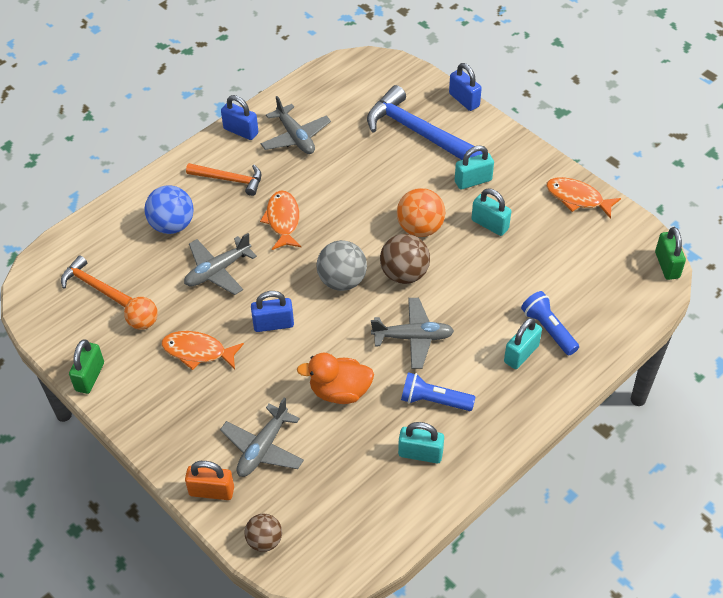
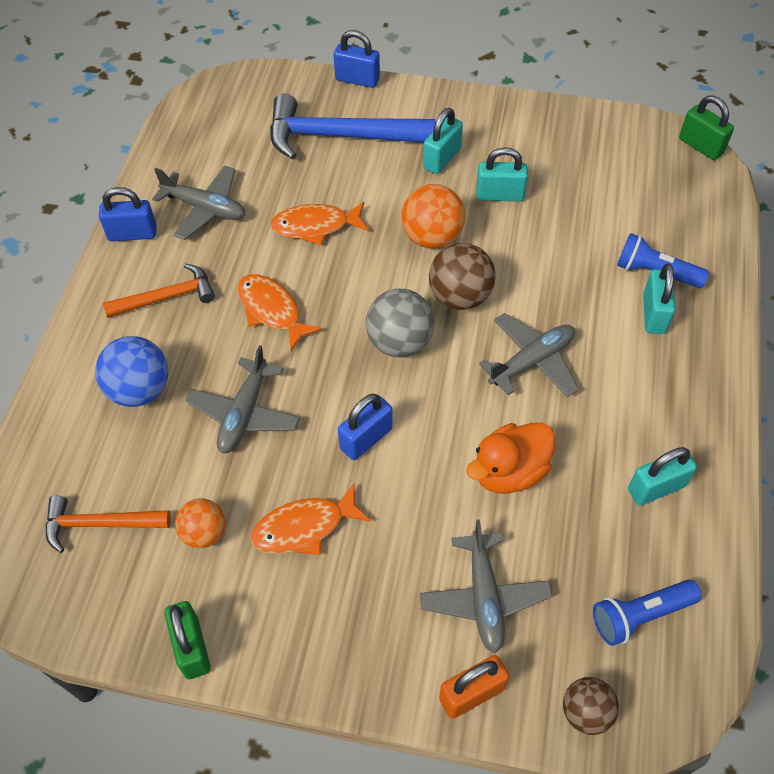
camera: 35 degrees left, 5 degrees up
(434, 400) = (615, 419): blue flashlight -> blue flashlight (640, 615)
(577, 198) = (559, 124): orange fish -> orange fish (315, 226)

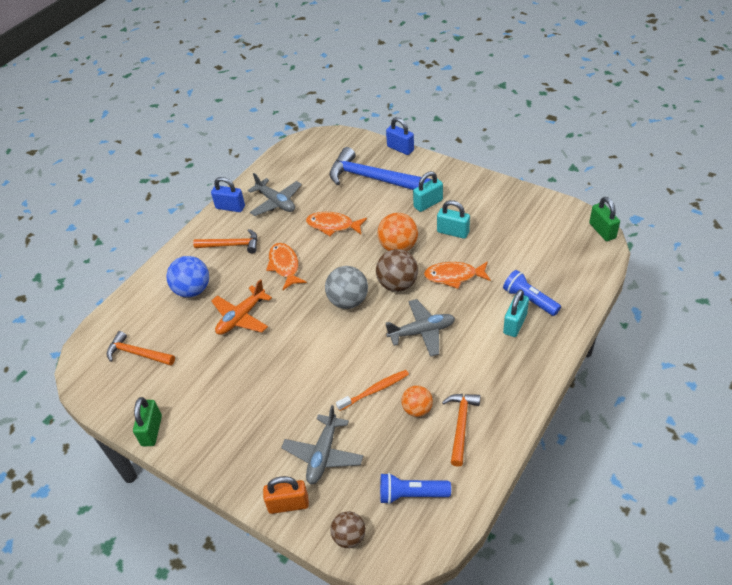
camera: 25 degrees right, 10 degrees down
(204, 533) = (188, 374): orange ball -> orange ball (417, 409)
(244, 413) = (241, 317): grey plane -> orange plane
(304, 527) = (242, 386): orange fish -> orange fish (454, 276)
(366, 438) = (301, 349): blue padlock -> none
(509, 472) = (375, 390): orange duck -> orange toothbrush
(656, 488) = (461, 425): turquoise padlock -> orange hammer

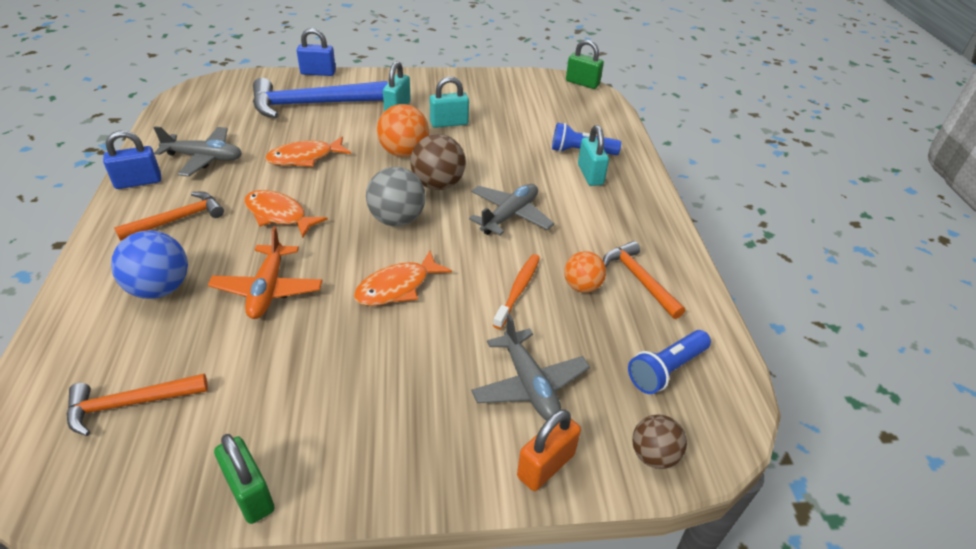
camera: 45 degrees left, 5 degrees down
(454, 276) = (489, 158): orange fish -> orange fish (397, 287)

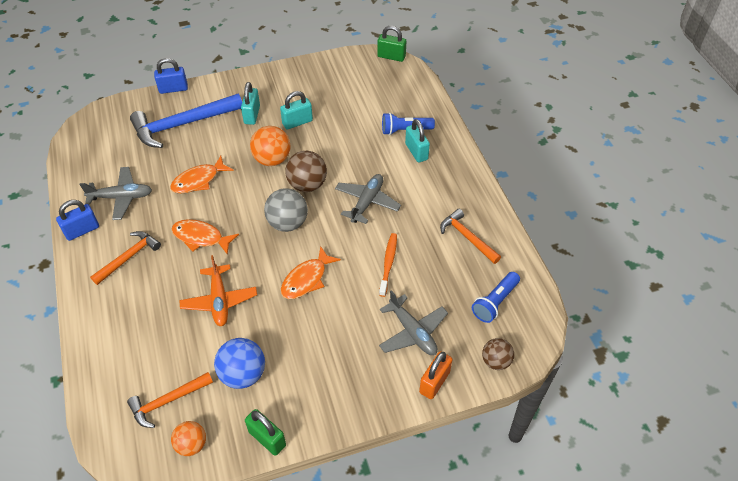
camera: 10 degrees left, 10 degrees up
(160, 289) = (145, 316): blue ball -> blue ball (243, 374)
(582, 286) = (430, 251): orange ball -> orange ball (192, 444)

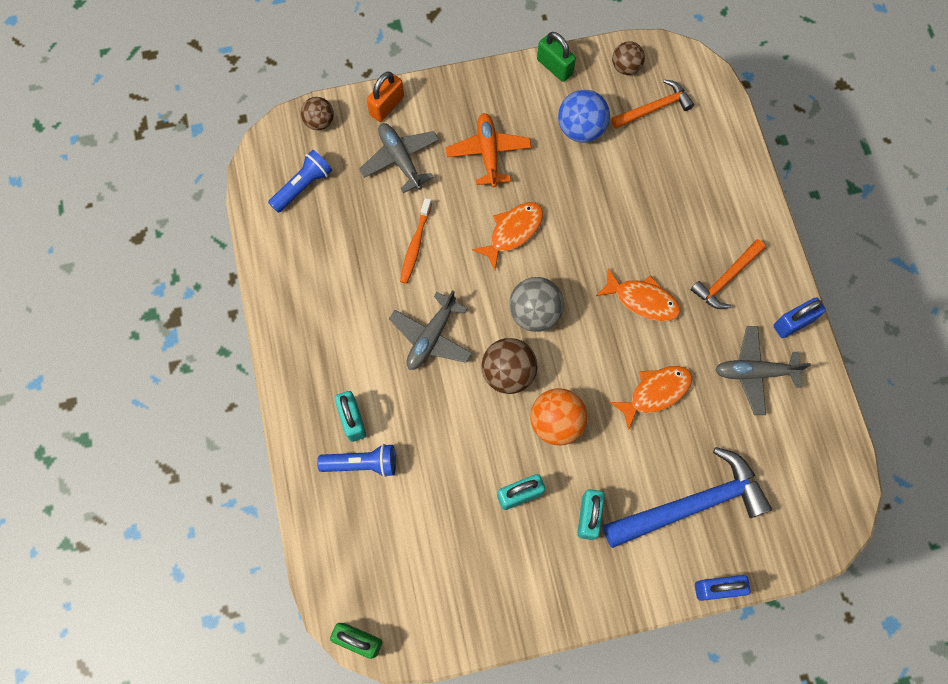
camera: 175 degrees left, 20 degrees up
(192, 444) = (625, 67): orange ball -> brown ball
(219, 300) = (612, 213): orange plane -> orange plane (488, 153)
(467, 237) = (314, 273): orange hammer -> none

